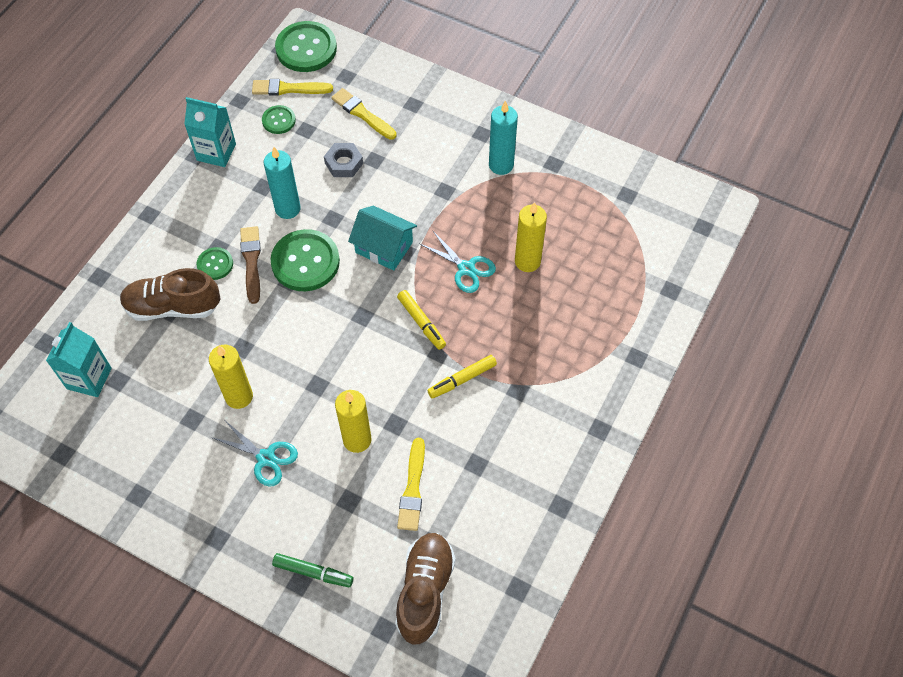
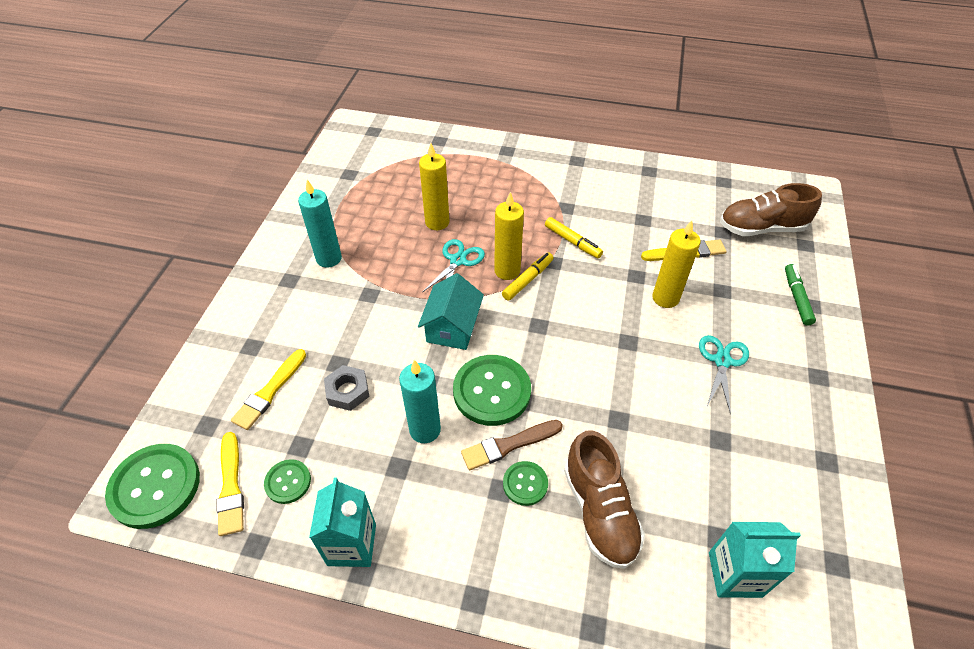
camera: 105 degrees left, 10 degrees down
(239, 396) = (673, 404): yellow candle -> yellow candle (507, 271)

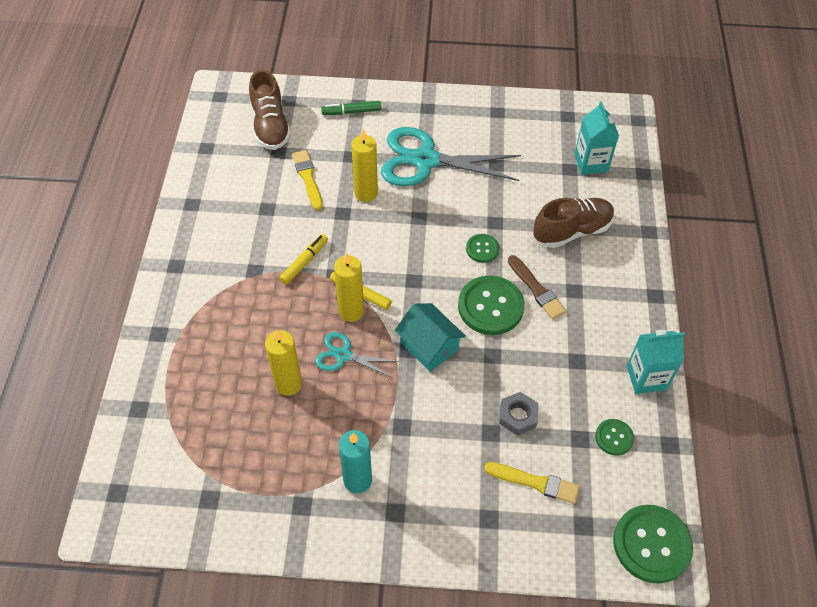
camera: 100 degrees left, 5 degrees up
(231, 486) = (631, 481): yellow brush -> none
(425, 430) = (539, 348): turquoise candle -> none
(452, 327) = (429, 346): turquoise house -> turquoise house turned 45 degrees clockwise
(525, 484) = (565, 276): green button -> green button (482, 249)
(722, 361) = (425, 160): turquoise scissors -> turquoise scissors, size x1.98

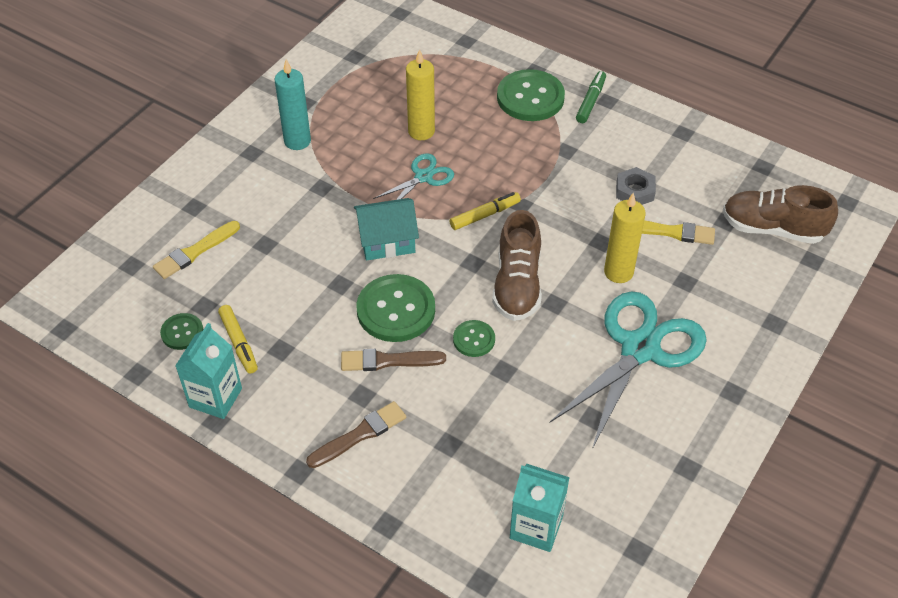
camera: 120 degrees right, 5 degrees down
(304, 262) = (552, 188): yellow marker -> yellow marker (239, 343)
(351, 112) = (762, 311): green marker -> green marker (590, 101)
(351, 311) = (468, 200): yellow candle -> none
(517, 416) = (264, 271): grey nut -> grey nut (635, 191)
(572, 231) = (442, 440): brown shoe -> brown shoe (517, 284)
(604, 276) = (359, 435): none -> brown brush
(651, 544) = (73, 303): green button -> green button (530, 97)

